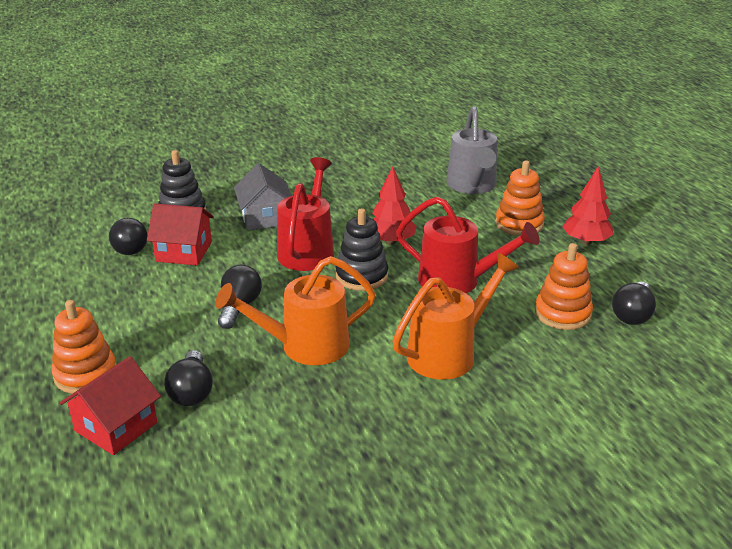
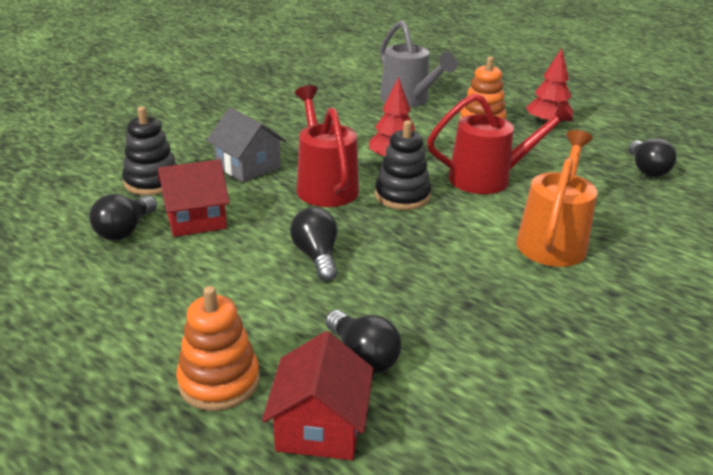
camera: 30 degrees left, 0 degrees up
(129, 247) = (125, 230): black light bulb -> black light bulb turned 75 degrees clockwise
(304, 346) = (423, 274): orange watering can -> none
(562, 313) = (598, 182): orange stacking toy -> none

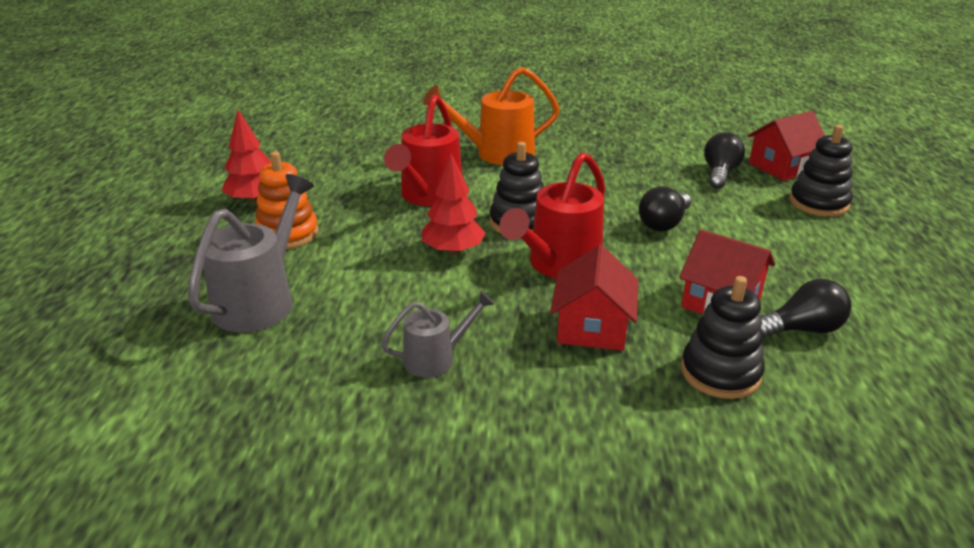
camera: 125 degrees left, 0 degrees up
(219, 381) = (818, 203): orange stacking toy -> black stacking toy
(248, 166) = (592, 328): grey house -> red house
(293, 121) = (437, 358): none -> grey watering can
(489, 178) = (428, 196): red watering can -> red watering can turned 120 degrees counterclockwise
(646, 169) = (322, 144): black light bulb -> none

